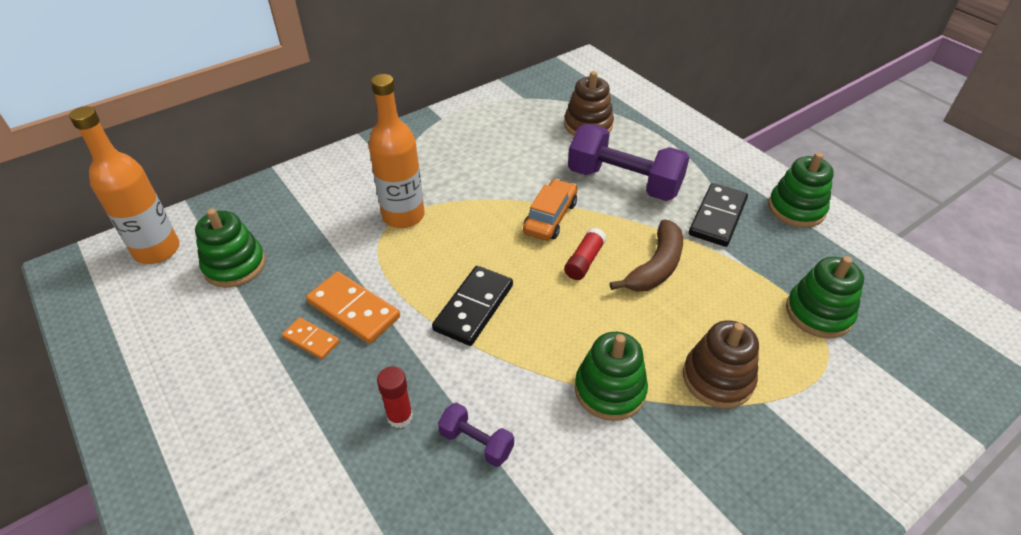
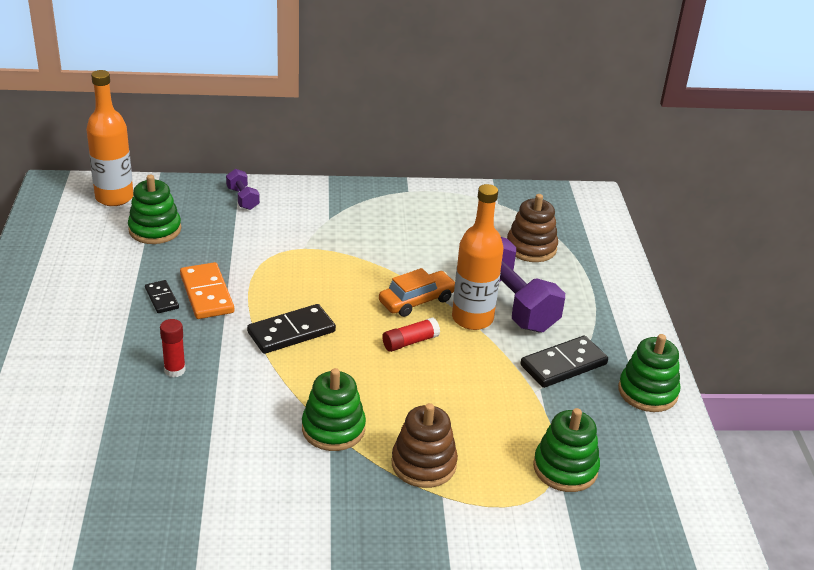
camera: 30 degrees right, 10 degrees down
(311, 340) = (162, 298): orange domino -> black domino
(403, 216) = (303, 249): orange bottle -> orange bottle (472, 318)
(476, 442) = (208, 409): purple dumbbell -> purple dumbbell (243, 198)
(655, 267) = (464, 373): brown banana -> none

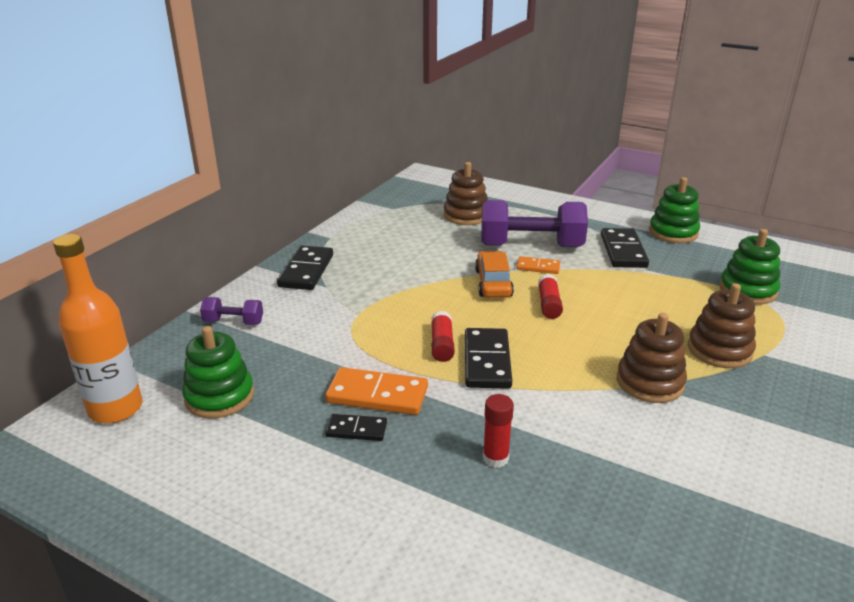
camera: 55 degrees left, 5 degrees down
(295, 302) = (442, 344): none -> red glue stick
(333, 429) = (650, 382): green stacking toy -> brown stacking toy
(342, 201) = (306, 271): none -> black domino
(472, 318) = (538, 267): orange bottle -> orange domino

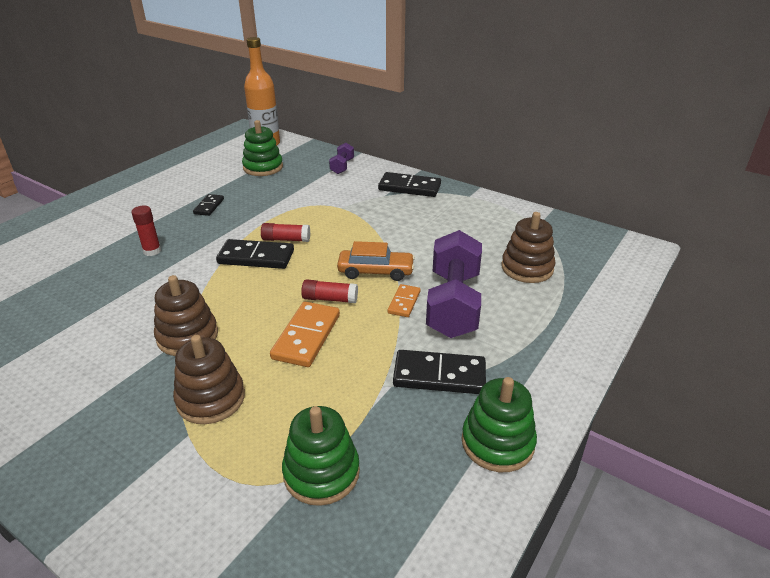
camera: 95 degrees right, 5 degrees up
(377, 395) = (238, 213): orange domino -> orange domino (306, 336)

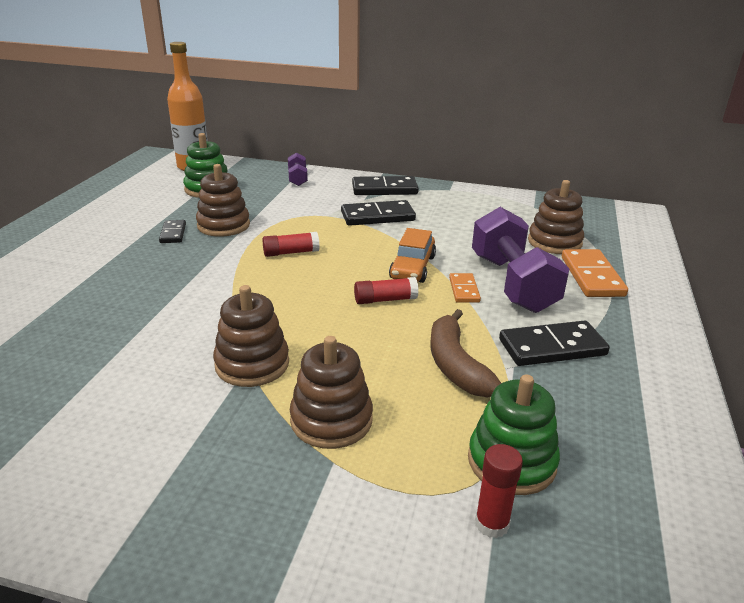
camera: 20 degrees left, 5 degrees down
(152, 251) = (137, 287): red glue stick -> red glue stick (491, 524)
(251, 204) = (223, 225): none -> brown stacking toy
(256, 257) = (270, 274): black domino -> black domino (377, 216)
(306, 336) = (389, 339): orange domino -> orange domino (591, 276)
(342, 373) = (456, 365): none -> brown banana
(375, 271) = (412, 267): orange car -> orange car turned 120 degrees clockwise
(497, 442) = (654, 393): green stacking toy -> none

